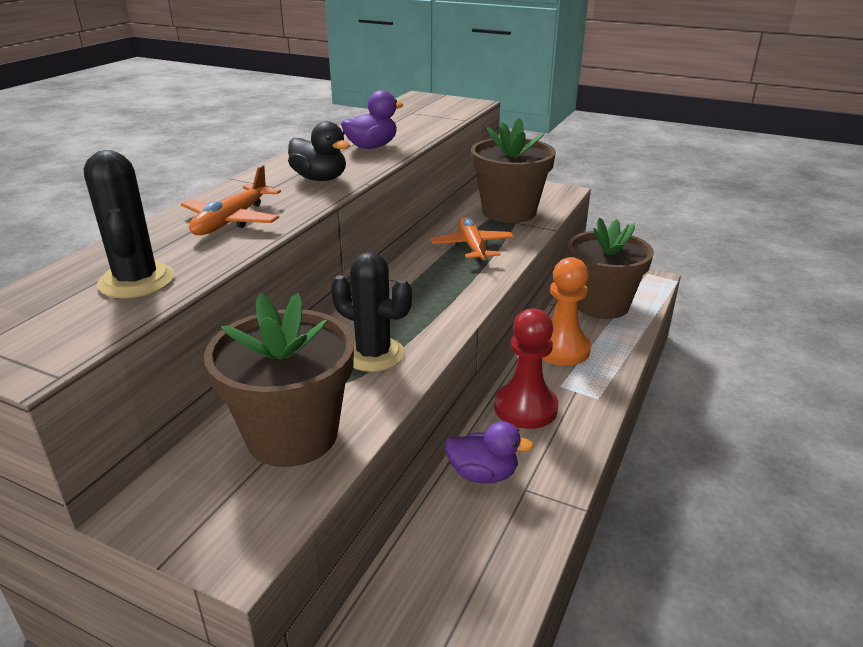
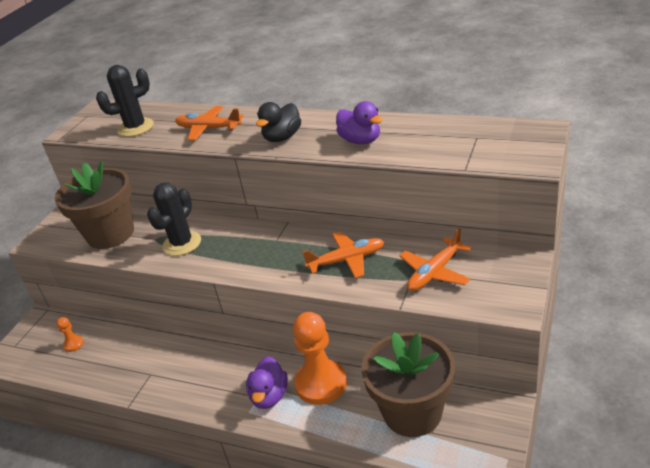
camera: 90 degrees right, 5 degrees up
(432, 604) = (73, 344): none -> orange pawn
(482, 474) = (166, 351): purple duck -> purple duck (269, 396)
(509, 212) = (435, 272): brown flower pot -> orange plane
(525, 408) = (235, 366): red pawn -> none

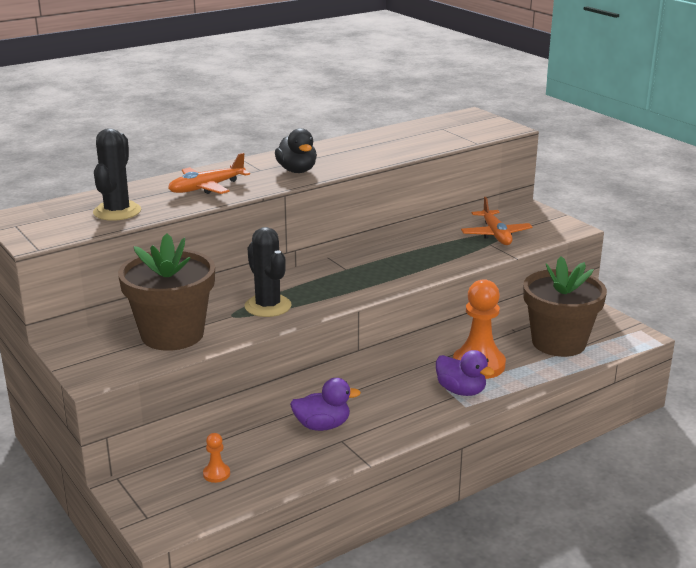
camera: 60 degrees left, 10 degrees down
(346, 260) = (427, 254): orange plane -> none
(360, 140) = (367, 153): purple duck -> purple duck (322, 426)

